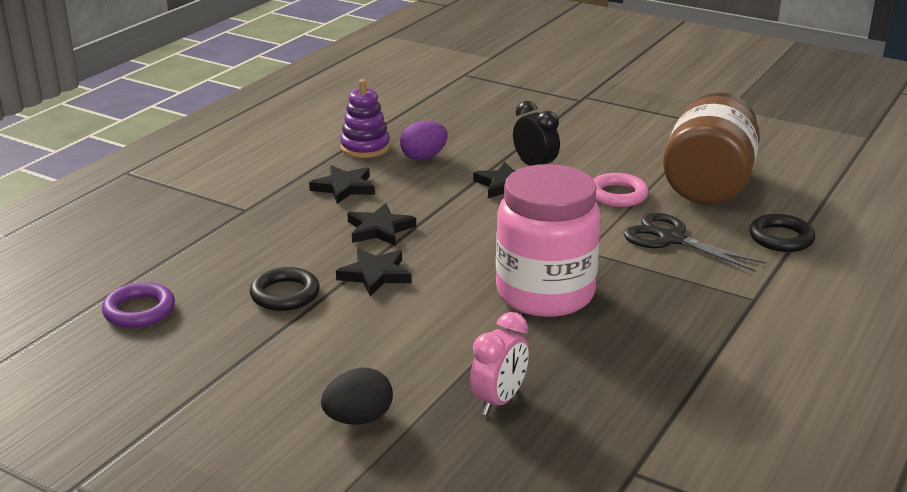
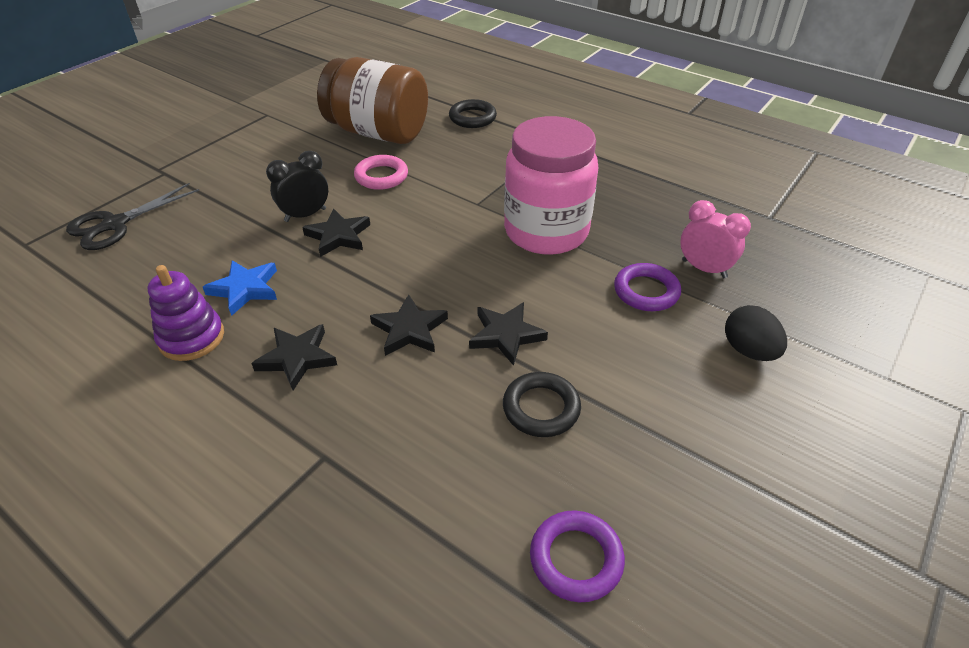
camera: 85 degrees left, 15 degrees up
(424, 157) = (245, 289): purple egg -> blue star
(450, 356) = (646, 291): none -> purple ring
(670, 239) = (464, 162): black scissors -> black scissors (114, 225)

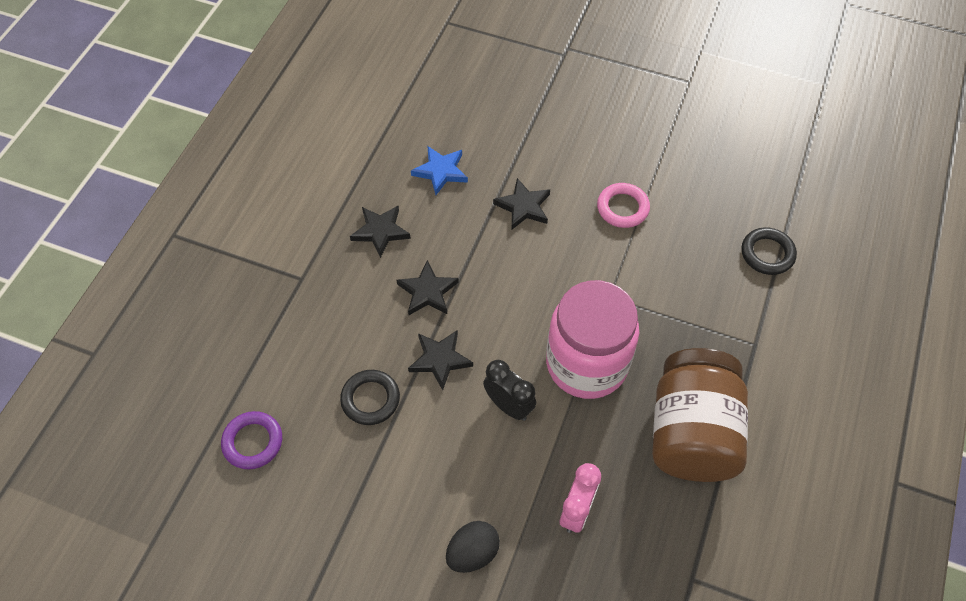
camera: 75 degrees right, 15 degrees up
(114, 225) = (486, 59): black scissors -> none
(191, 338) = (383, 163): purple stacking toy -> none
(305, 215) = (543, 173): black clock -> black clock (509, 406)
(378, 133) = (697, 180): brown jar -> brown jar (691, 433)
(646, 291) = (526, 461): purple ring -> none

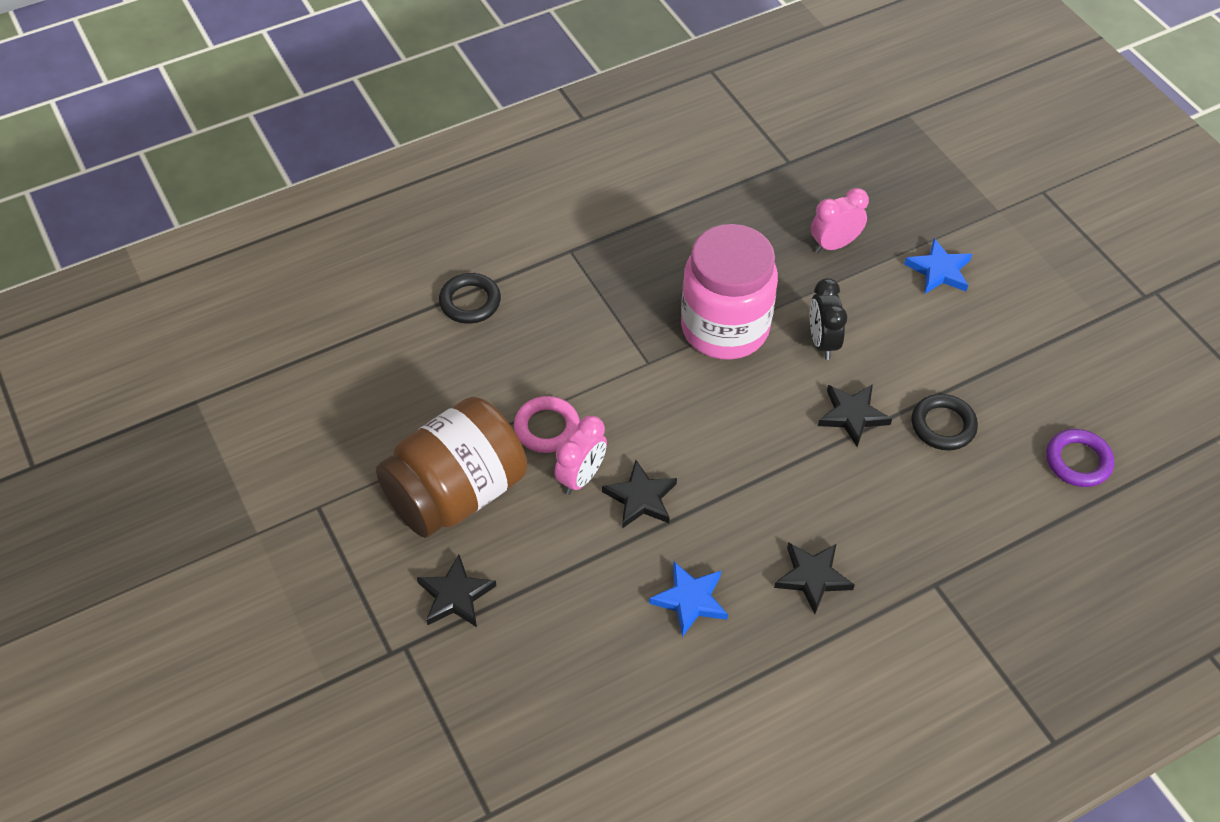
camera: 140 degrees left, 5 degrees down
(427, 292) = (813, 482): black star -> black star (455, 595)
(472, 553) = (939, 270): black egg -> blue star
(570, 194) = (581, 477): none -> pink clock
(691, 433) = (692, 232): brown jar -> brown jar (457, 493)

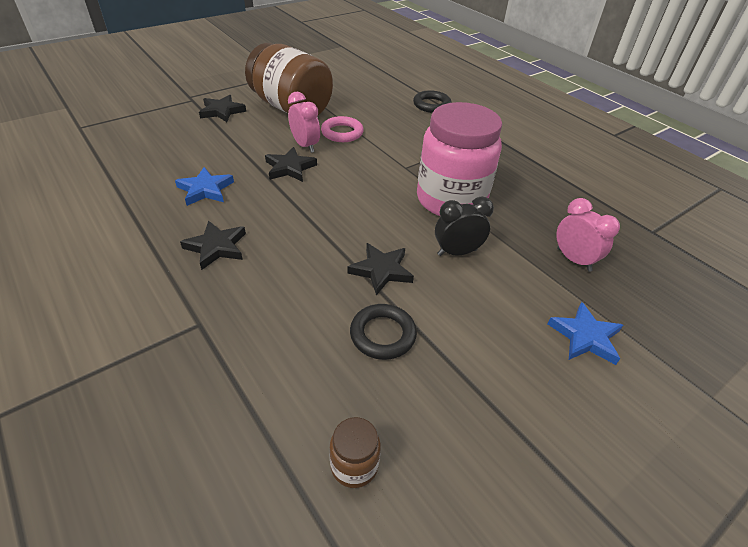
camera: 80 degrees right, 10 degrees down
(581, 477) = (305, 146): pink clock -> pink clock turned 150 degrees counterclockwise
(1078, 461) = (354, 465): purple ring -> brown jar

